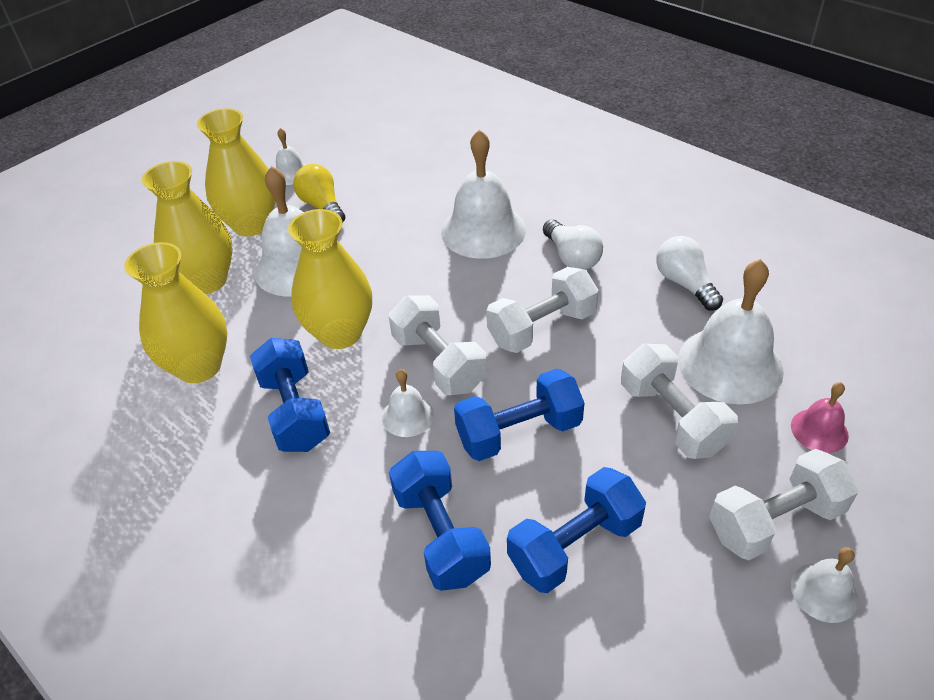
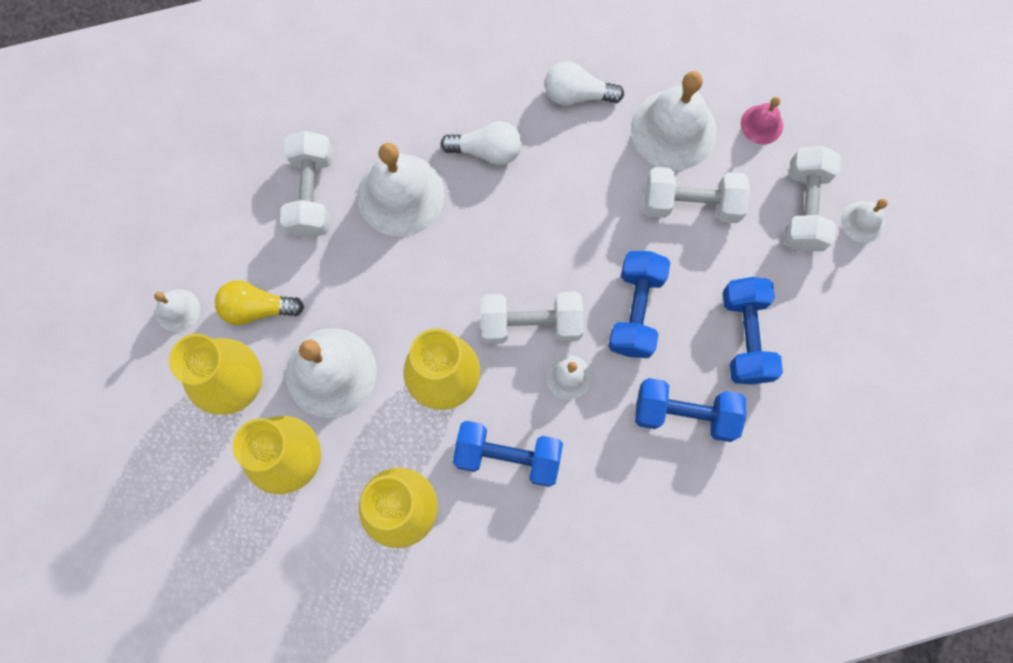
camera: 60 degrees left, 30 degrees up
(542, 328) = (548, 227): white dumbbell -> white dumbbell (312, 193)

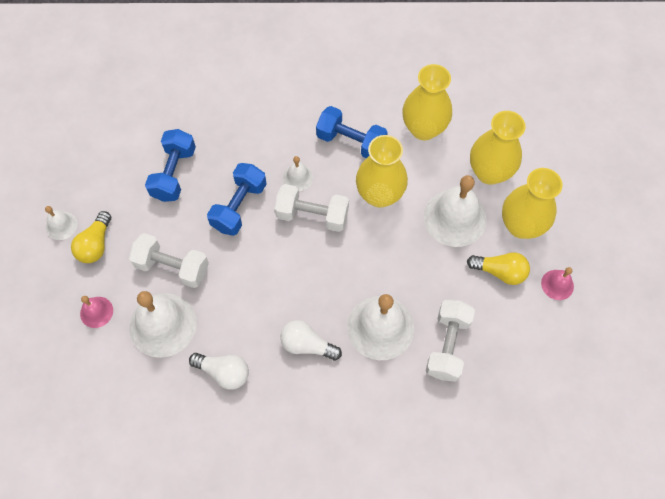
camera: 165 degrees left, 10 degrees down
(177, 310) = (557, 284): white bell -> pink bell
(685, 413) = (232, 139): blue dumbbell -> none
(804, 208) = (96, 244): white dumbbell -> yellow light bulb

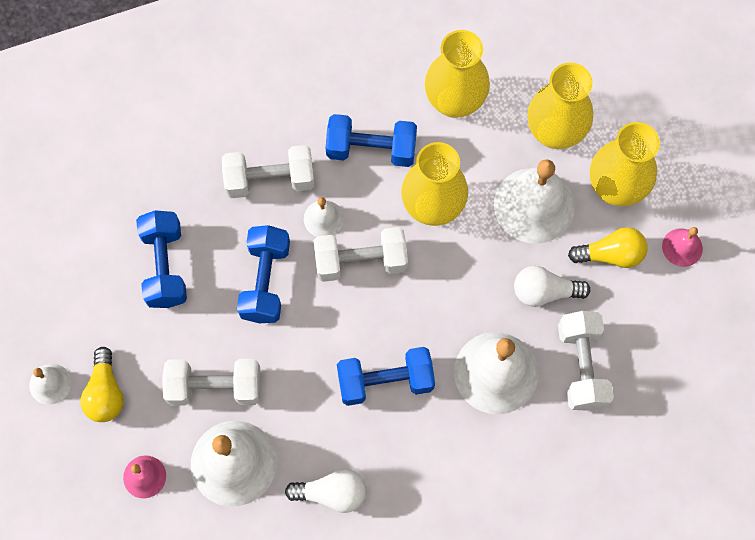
camera: 20 degrees left, 5 degrees up
(271, 140) = (270, 180): none -> white dumbbell
(296, 305) = (385, 381): none -> blue dumbbell
(307, 345) = (417, 425): white light bulb -> white light bulb (544, 292)

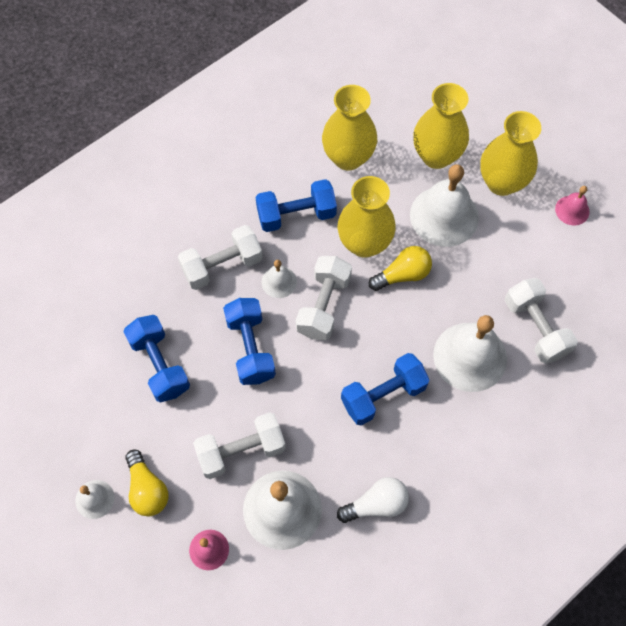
camera: 20 degrees left, 5 degrees down
(360, 261) = (323, 305): white dumbbell -> white dumbbell turned 45 degrees counterclockwise
(544, 292) = (481, 280): white light bulb -> none
(610, 254) = (520, 234): yellow light bulb -> yellow light bulb (402, 275)

